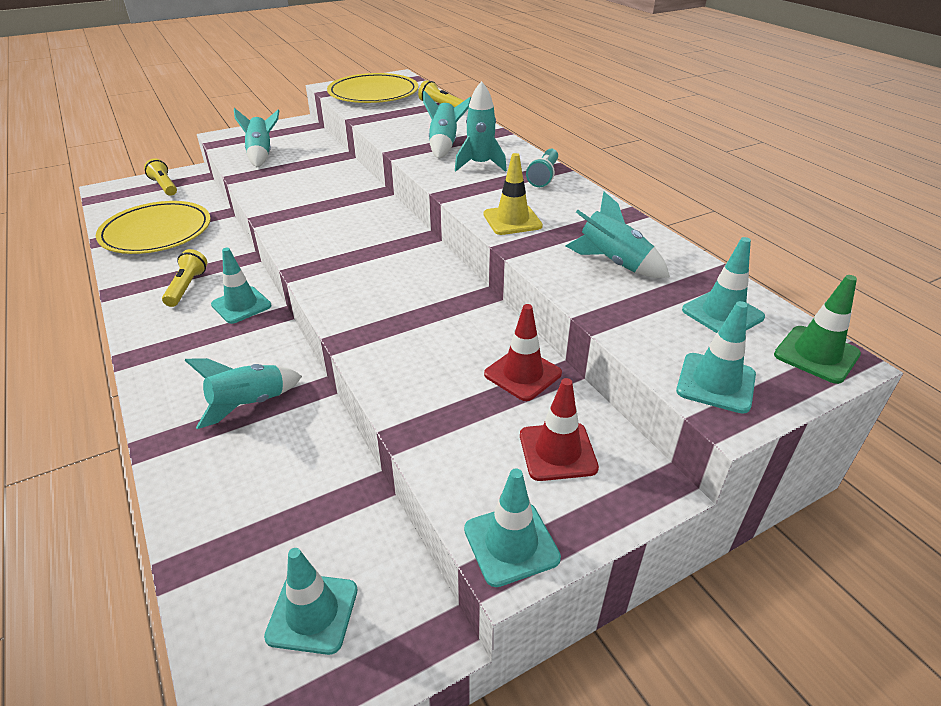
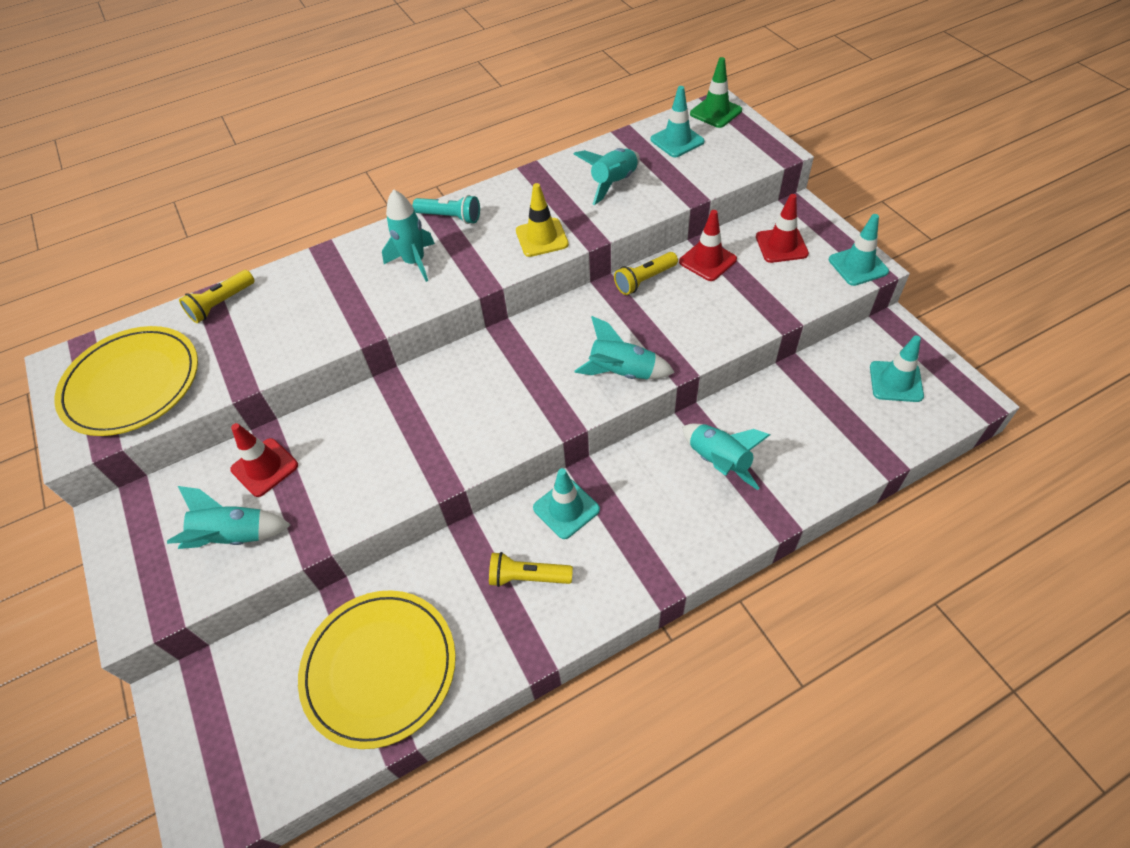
camera: 85 degrees left, 15 degrees up
(164, 186) = (217, 716): yellow flashlight -> yellow flashlight (644, 280)
(312, 157) = (264, 467): none -> red traffic cone
(444, 145) = (352, 294): turquoise rocket -> turquoise rocket (622, 372)
(715, 383) = (751, 153): turquoise traffic cone -> none

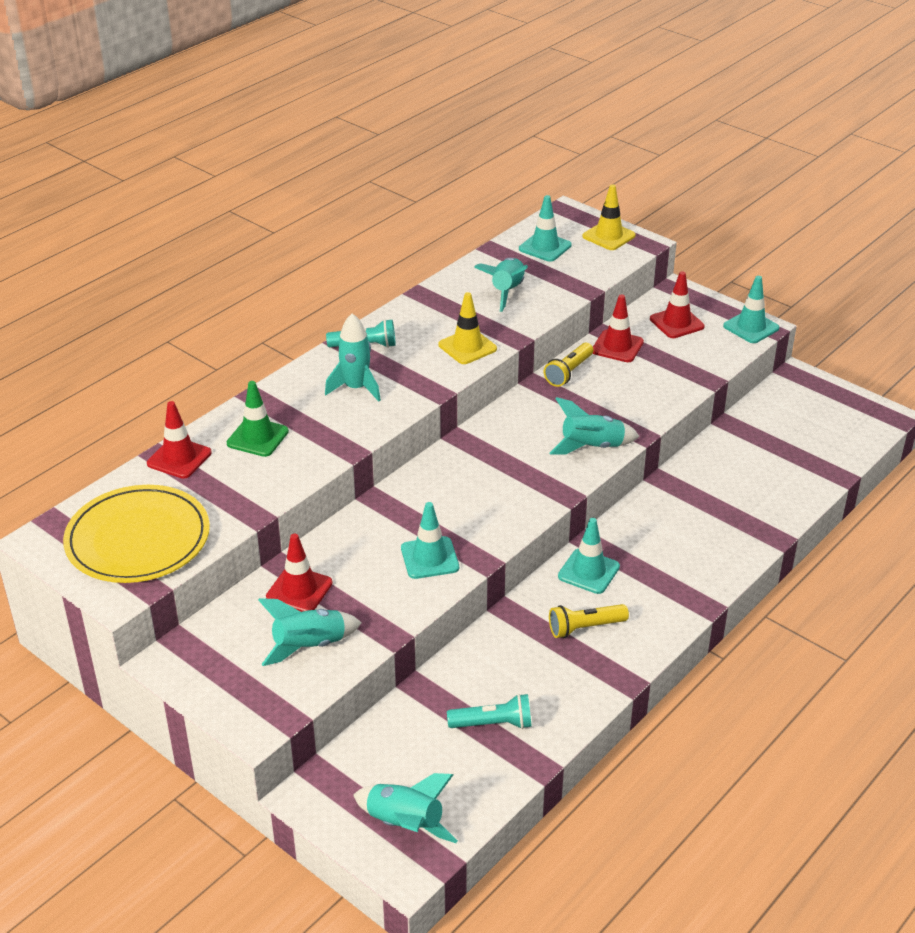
camera: 25 degrees left, 15 degrees down
(221, 304) = (179, 458): yellow flashlight -> red traffic cone
(379, 668) = (493, 724): yellow plate -> turquoise flashlight
(715, 112) = (567, 218): green traffic cone -> green traffic cone (257, 437)
(718, 462) = (702, 507): turquoise rocket -> turquoise rocket (405, 824)
(746, 139) = (609, 236): none -> yellow traffic cone
(896, 381) = (819, 417): turquoise traffic cone -> turquoise traffic cone (430, 558)

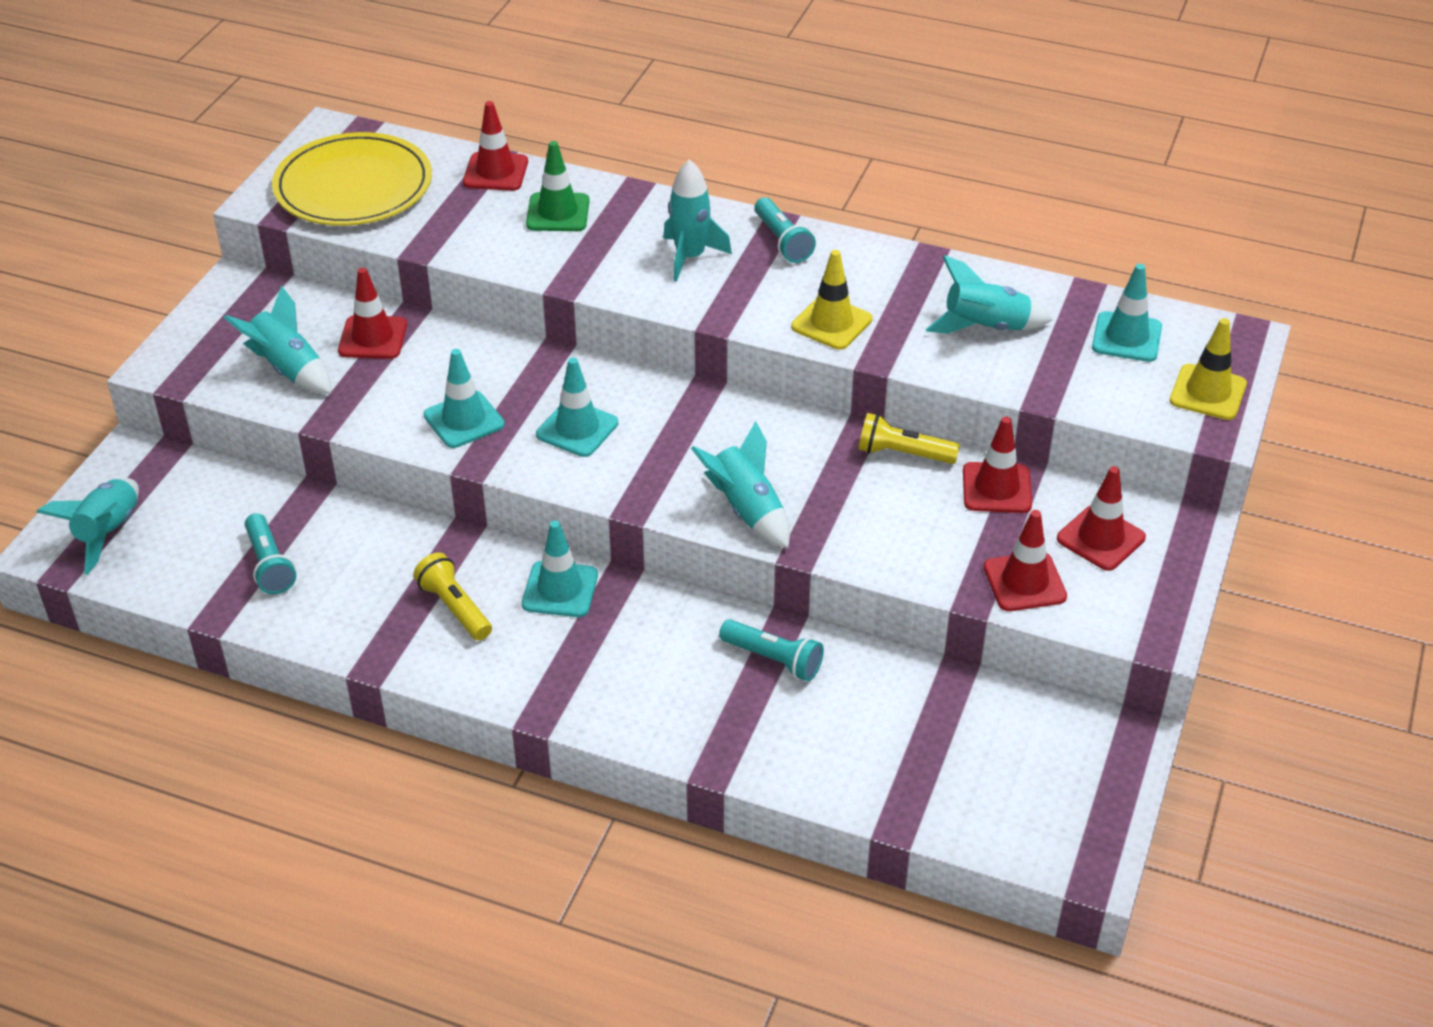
camera: 70 degrees right, 5 degrees up
(692, 491) = (773, 659): none -> turquoise flashlight
(702, 358) = (1024, 582): none -> red traffic cone
(751, 327) = (1147, 623): turquoise traffic cone -> turquoise traffic cone (577, 429)

